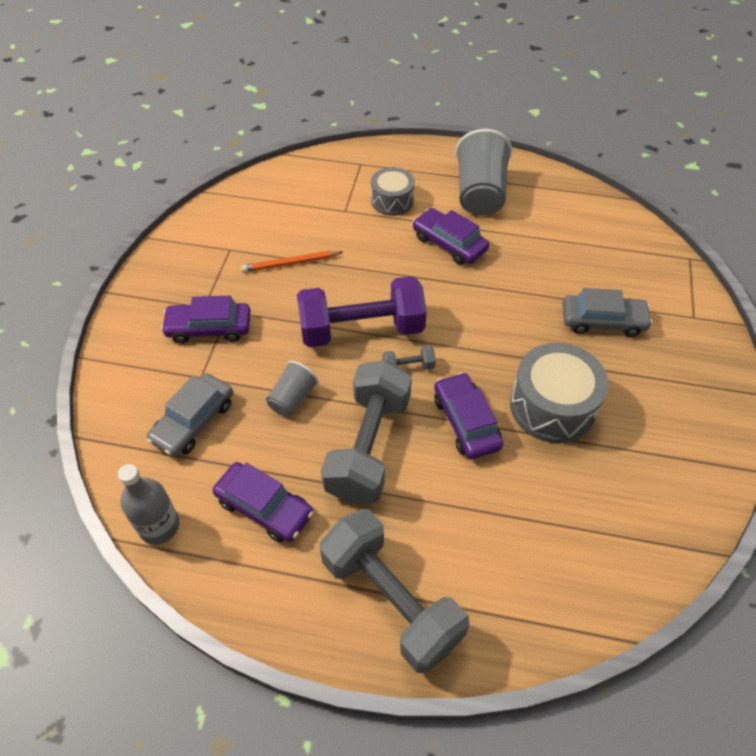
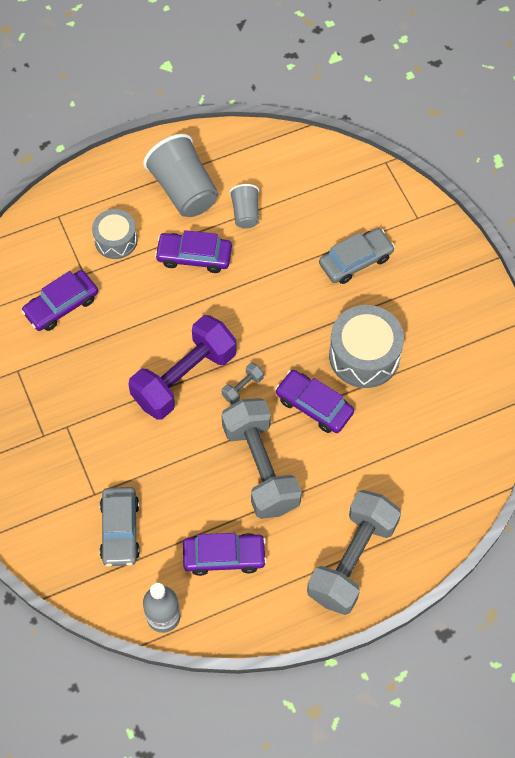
camera: 35 degrees left, 10 degrees up
(209, 328) = (64, 450): purple car -> purple car (61, 305)
(290, 263) = (80, 353): orange pencil -> none
(292, 398) = (178, 466): grey cup -> grey cup (245, 213)
(391, 600) = (352, 560): grey dumbbell -> grey dumbbell turned 75 degrees counterclockwise

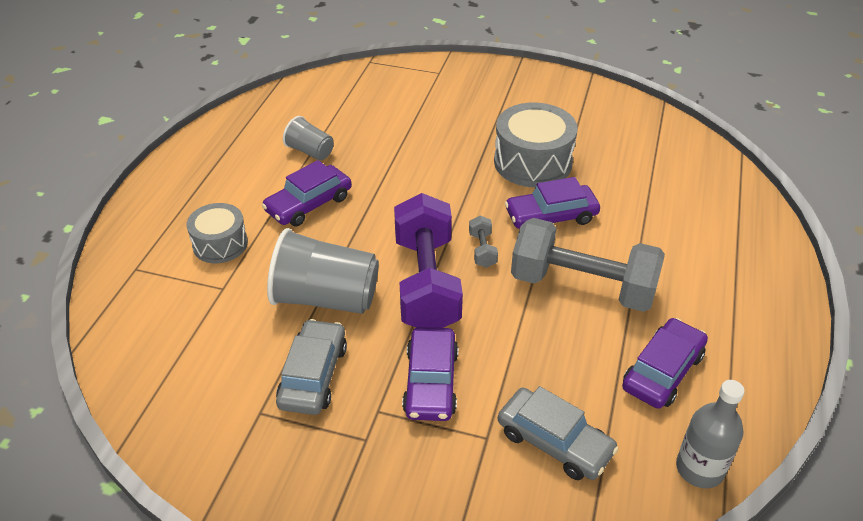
camera: 50 degrees left, 20 degrees down
(61, 305) = (233, 326): purple car -> purple car (431, 382)
(184, 190) = (235, 173): grey cup -> grey cup (326, 298)
(352, 560) = (741, 281): grey dumbbell -> none
(356, 261) = (437, 120): grey car -> grey car (313, 375)

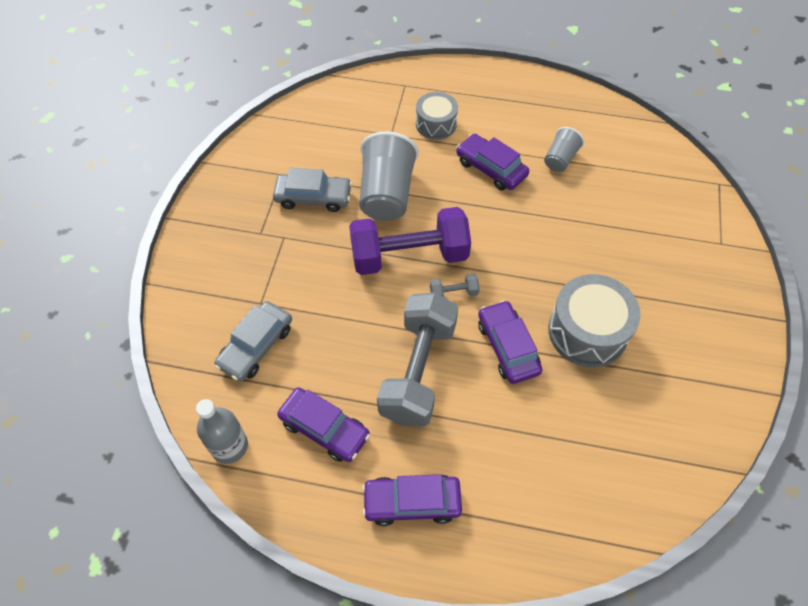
camera: 85 degrees right, 15 degrees up
(431, 382) = (309, 266): purple car -> purple car (412, 502)

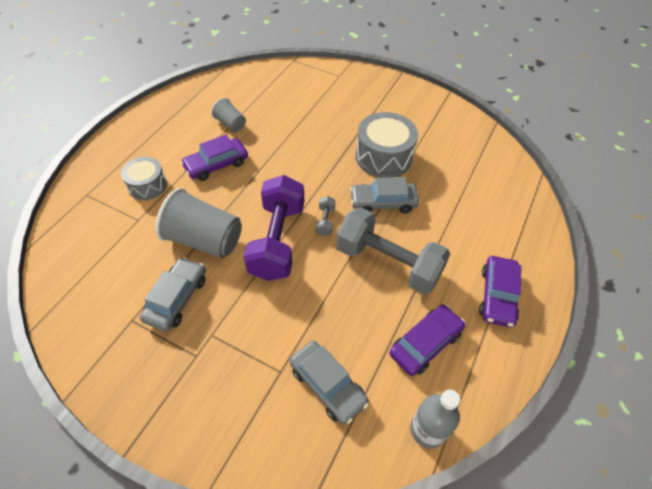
camera: 75 degrees left, 5 degrees down
(507, 347) = (383, 202): purple car -> grey car

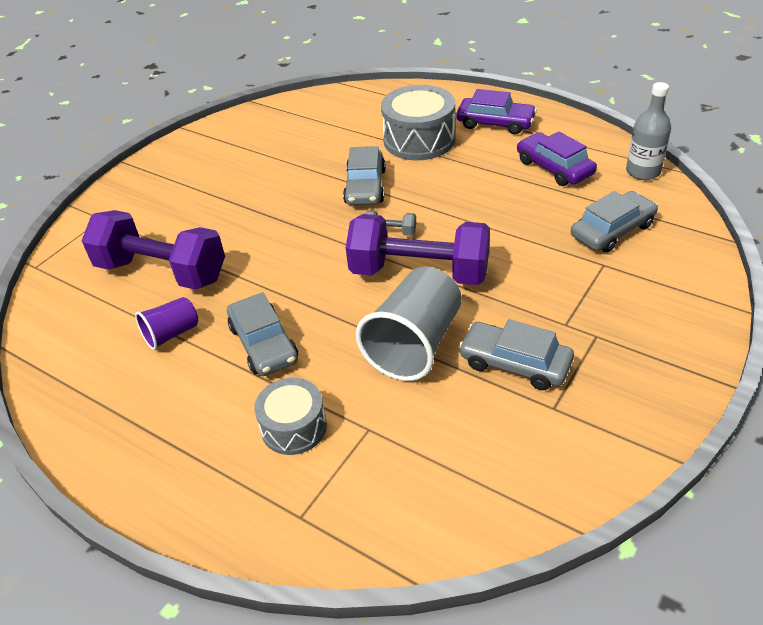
camera: 80 degrees left, 10 degrees down
(216, 165) = (263, 344): purple car -> grey car
(230, 124) = (172, 334): grey cup -> purple cup
(286, 110) = (162, 271): none -> purple dumbbell
(383, 157) = (287, 183): grey drum -> grey drum (419, 140)
(388, 263) = (456, 186): grey dumbbell -> none

